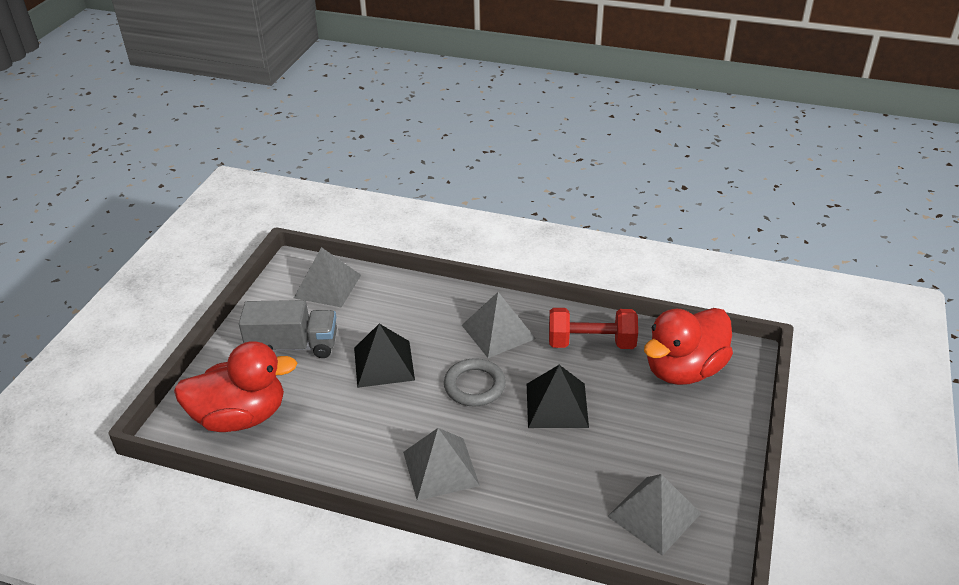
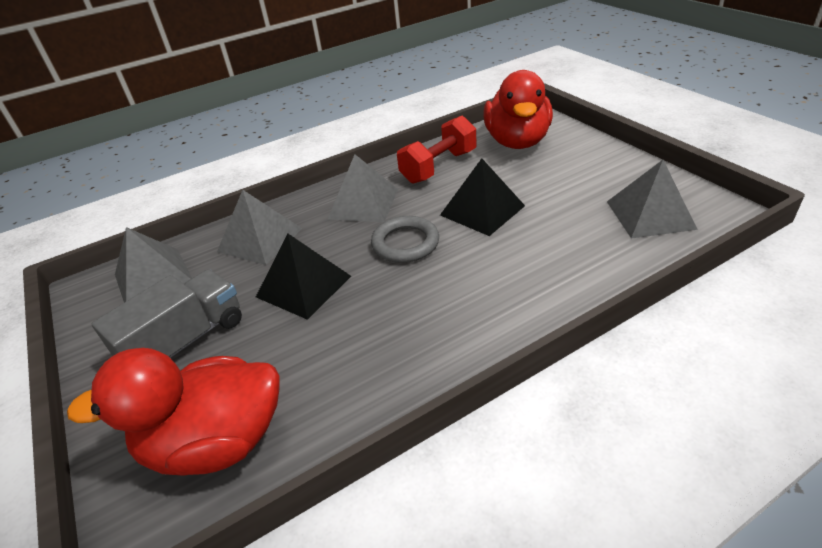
camera: 45 degrees left, 0 degrees up
(241, 416) = (216, 442): red duck -> red duck turned 135 degrees counterclockwise
(440, 468) = (478, 310): grey pyramid -> grey pyramid (260, 240)

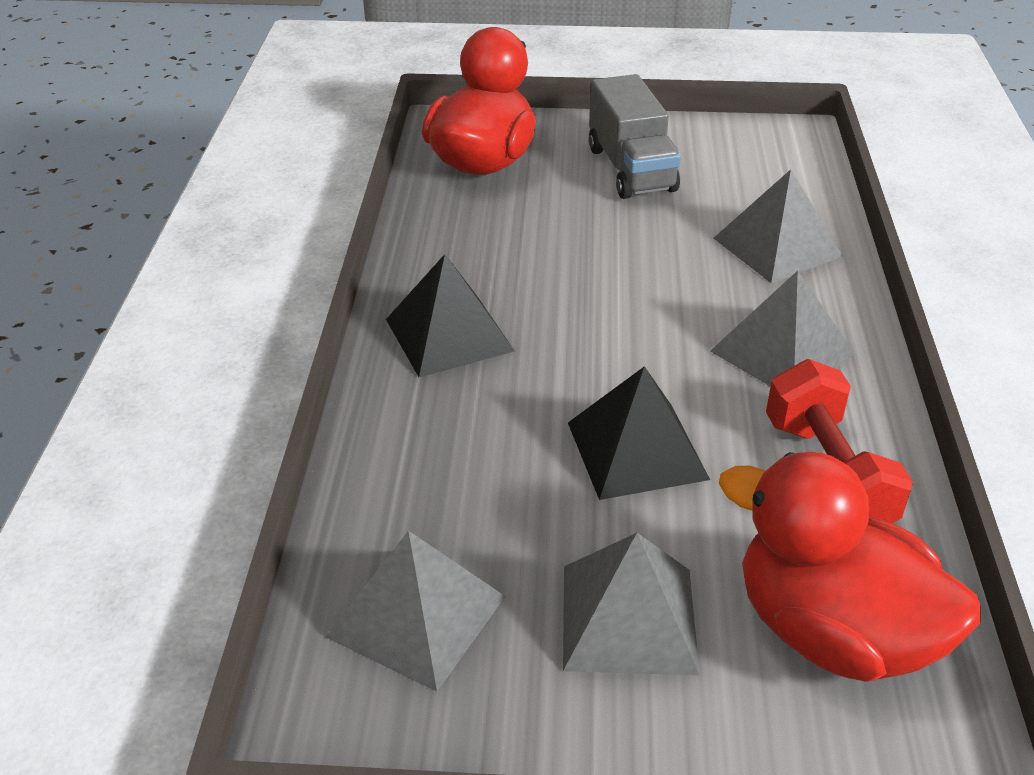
camera: 120 degrees right, 0 degrees up
(153, 277) = (772, 168): grey pyramid -> grey pyramid (629, 618)
(304, 286) = (638, 250): black pyramid -> black pyramid (449, 335)
(405, 243) = (636, 347): grey ring -> none

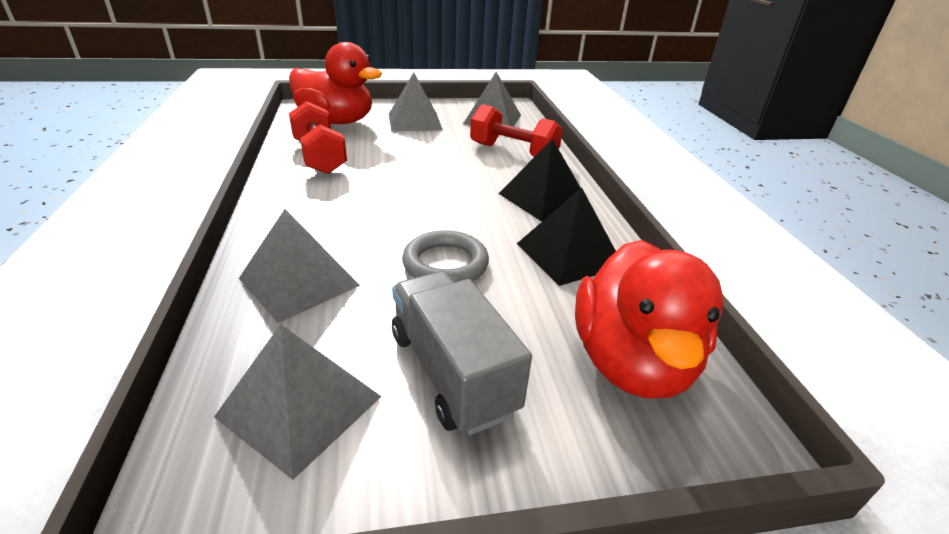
camera: 165 degrees right, 5 degrees down
(436, 459) = (513, 152): none -> red dumbbell
(619, 251) = (445, 264): none -> grey ring
(636, 450) = (416, 159): black pyramid -> black pyramid (569, 254)
(782, 352) = (324, 204): grey pyramid -> grey pyramid (299, 406)

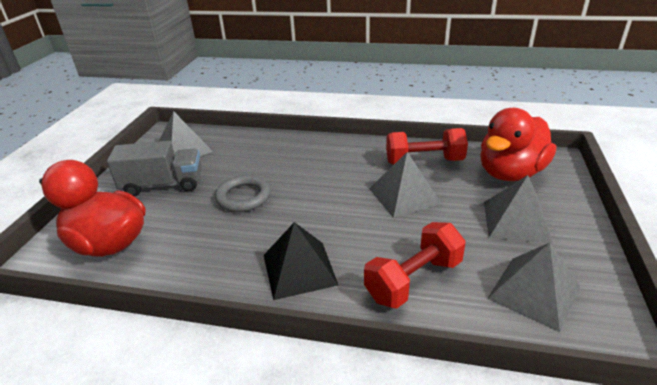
camera: 115 degrees right, 0 degrees up
(299, 282) = (262, 151): grey pyramid -> grey pyramid (404, 195)
(569, 254) = (212, 254): black pyramid -> none

